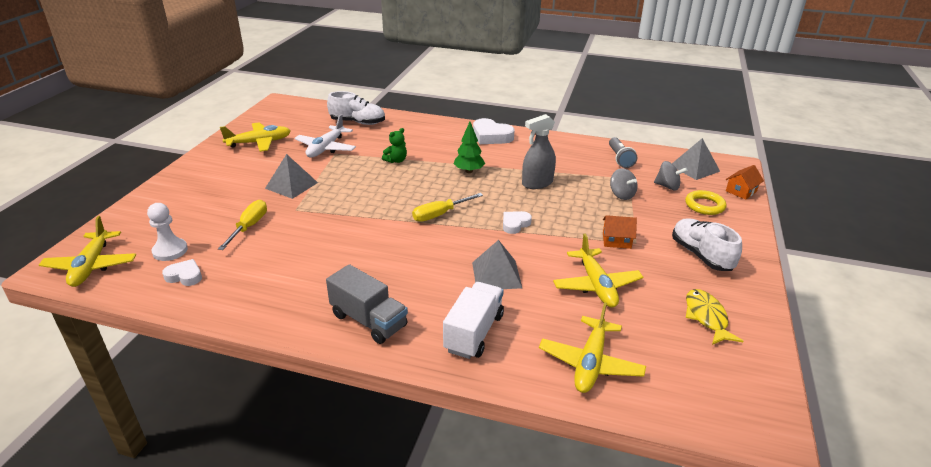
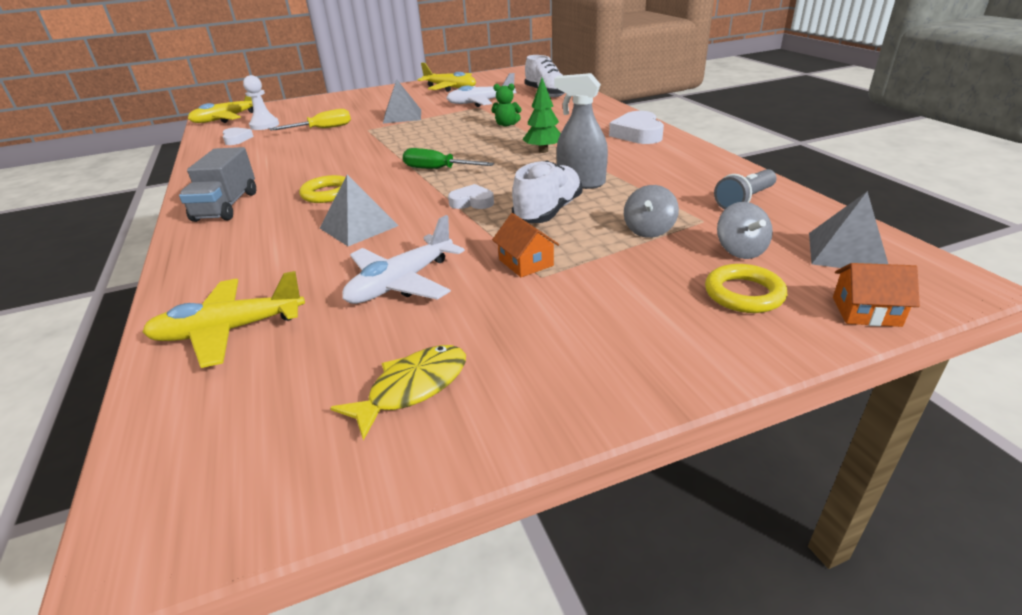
camera: 55 degrees right, 0 degrees up
(415, 269) = (327, 193): none -> yellow ring
(440, 214) = (437, 169): yellow screwdriver -> green screwdriver
(474, 333) = (241, 251): white truck -> none
(596, 285) = (402, 283): yellow plane -> white plane
(701, 255) = (584, 334): white shoe -> white shoe (548, 212)

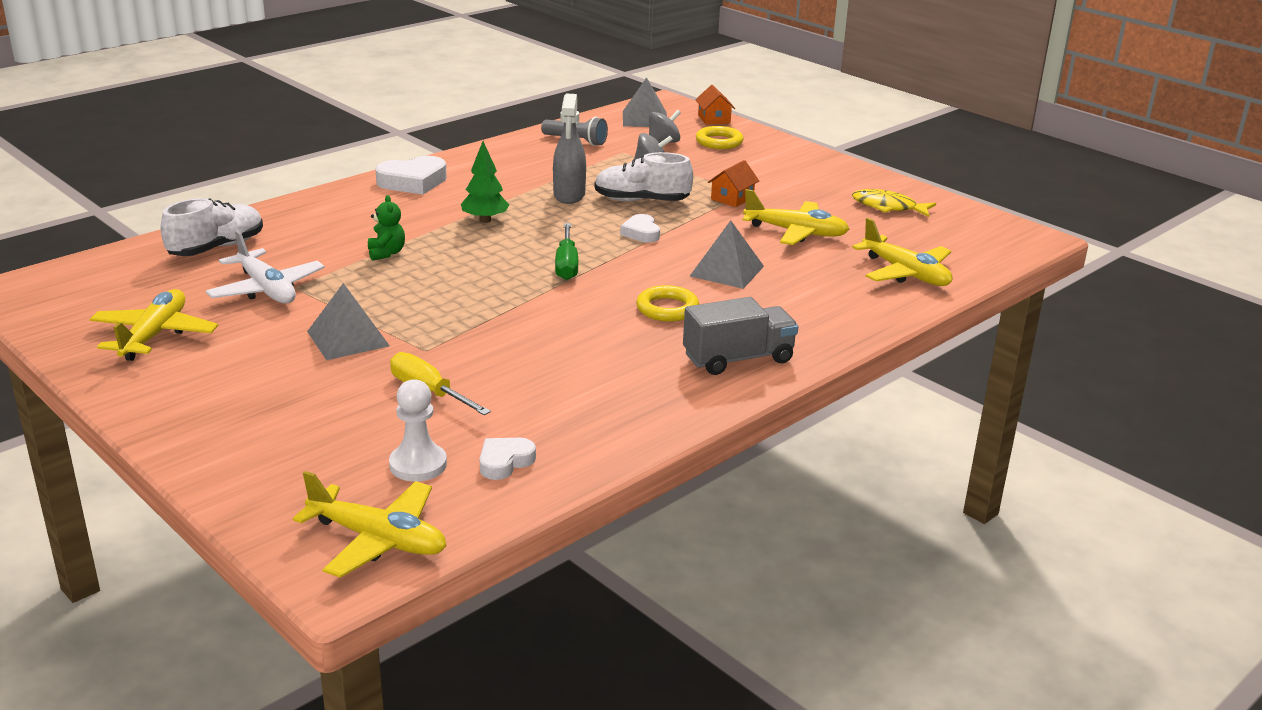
camera: 115 degrees left, 5 degrees down
(402, 283) = (796, 232): white plane -> yellow plane

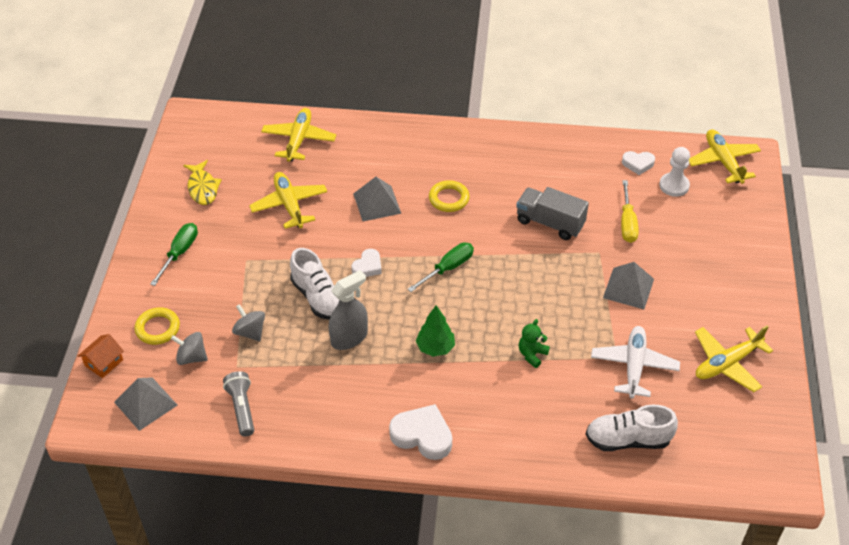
camera: 130 degrees left, 20 degrees up
(732, 198) = (265, 260): orange house -> none
(738, 359) = (467, 148): grey truck -> grey truck (550, 223)
(803, 173) = (179, 253): none -> green screwdriver

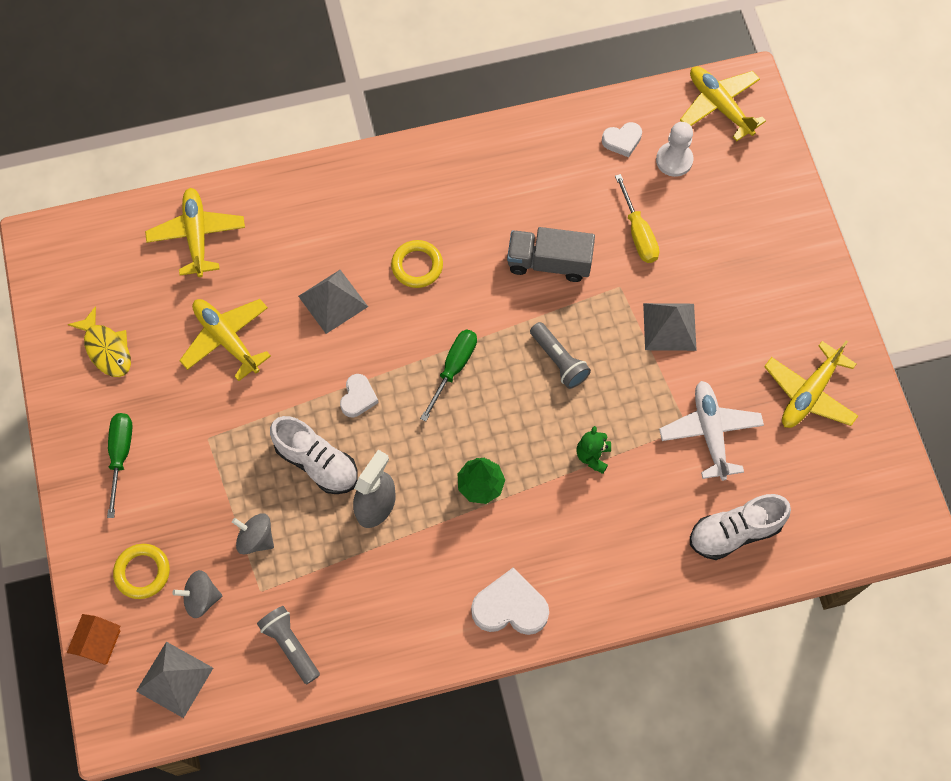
camera: 20 degrees left, 20 degrees up
(531, 286) = (559, 361): none -> grey flashlight

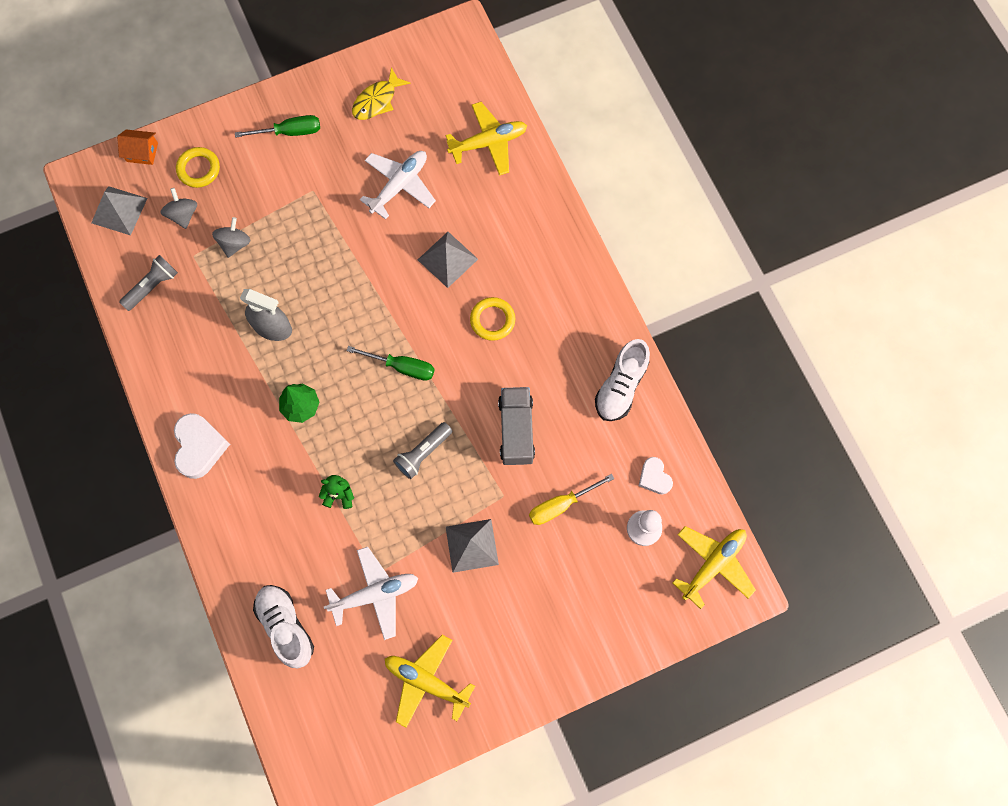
camera: 80 degrees right, 5 degrees up
(226, 339) = (399, 185): yellow plane -> white plane
(317, 462) = (303, 275): white shoe -> white shoe (620, 386)
(358, 397) = (364, 296): white heart -> none

